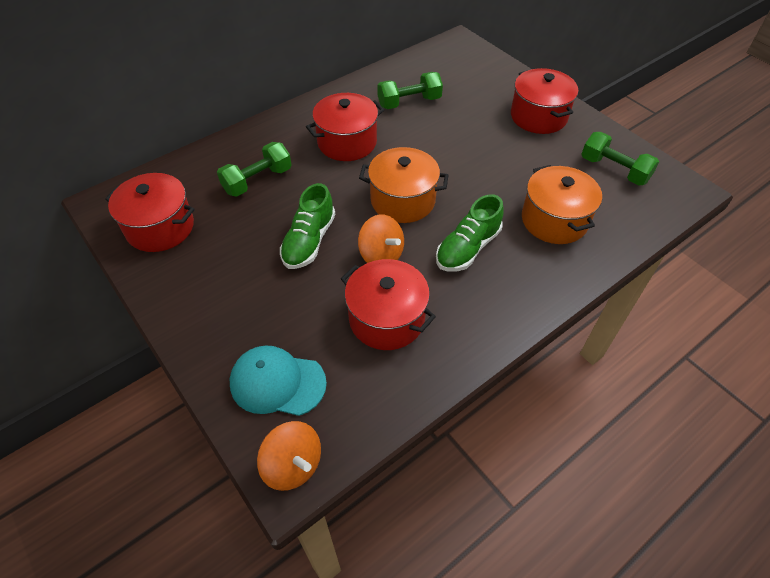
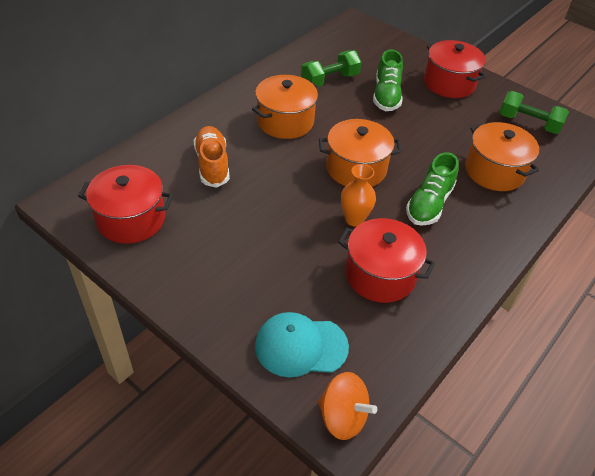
camera: 15 degrees left, 5 degrees down
(257, 180) = (212, 165): green dumbbell -> orange shoe
(309, 241) = (283, 215): green shoe -> green shoe (386, 95)
(347, 142) = (285, 121): red pot -> orange pot
(381, 255) = (354, 219): orange spinning top -> orange vase

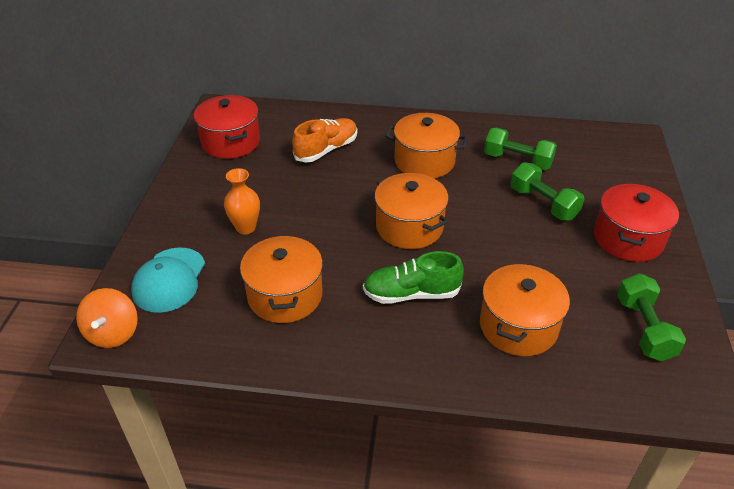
camera: 60 degrees right, 5 degrees down
(300, 346) = (169, 280): turquoise cap -> turquoise cap turned 135 degrees counterclockwise
(354, 219) = (340, 252): orange vase -> orange vase (245, 228)
(380, 275) = (285, 295): red pot -> orange pot
(386, 95) = (543, 204): green shoe -> green dumbbell

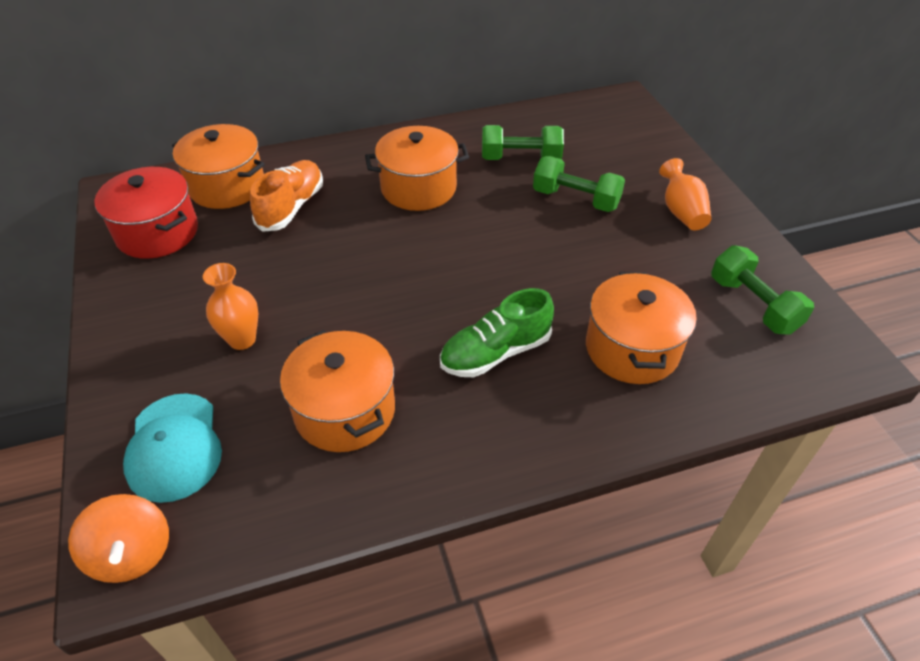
camera: 25 degrees left, 5 degrees up
(409, 227) = (446, 272): orange pot -> orange pot (227, 186)
(628, 239) = (681, 212): red pot -> orange vase

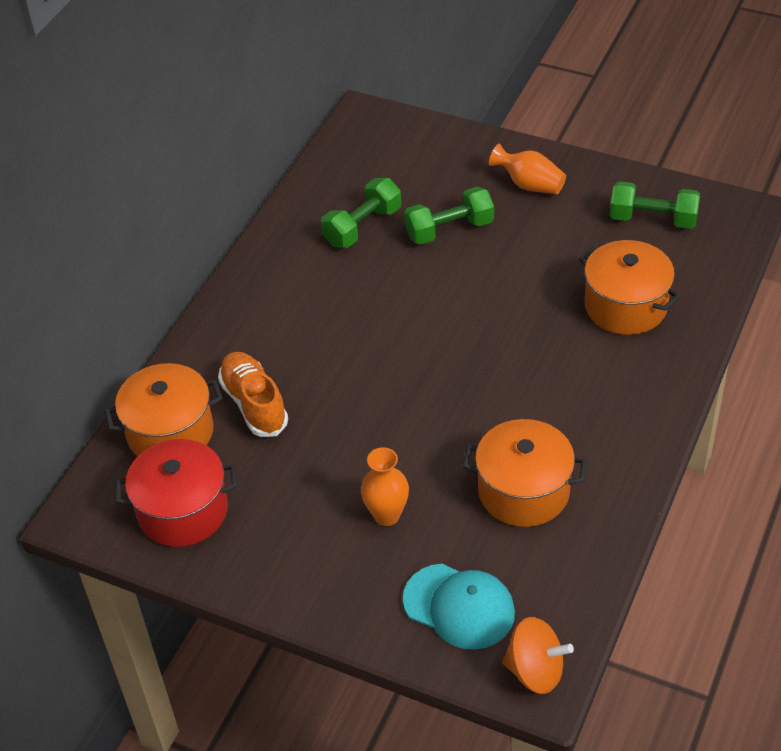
camera: 45 degrees left, 0 degrees up
(418, 188) = (325, 310): orange pot -> none
(495, 353) = (555, 378): green shoe -> none

